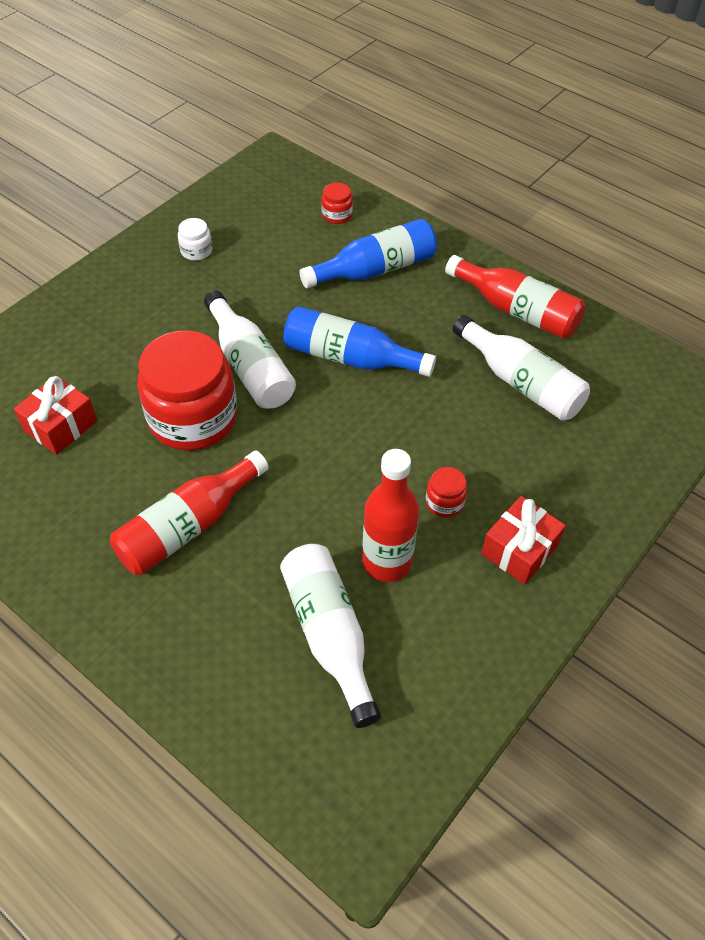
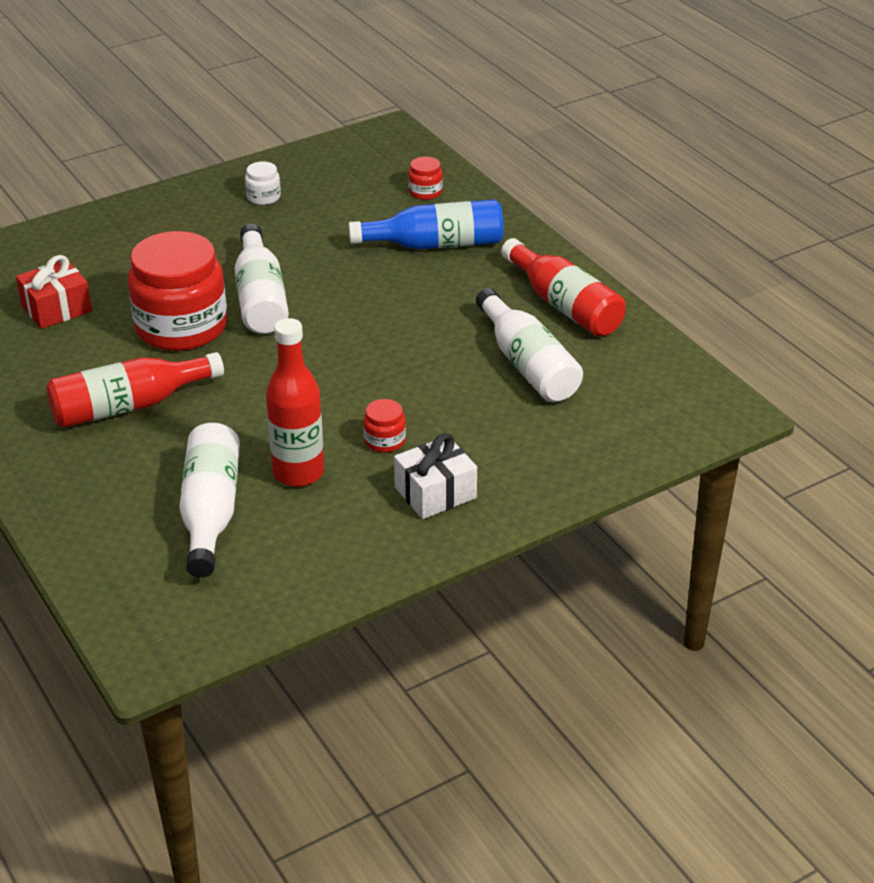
camera: 20 degrees right, 15 degrees down
(350, 358) = (364, 311): blue bottle -> none
(519, 550) = (435, 493): red gift -> white gift

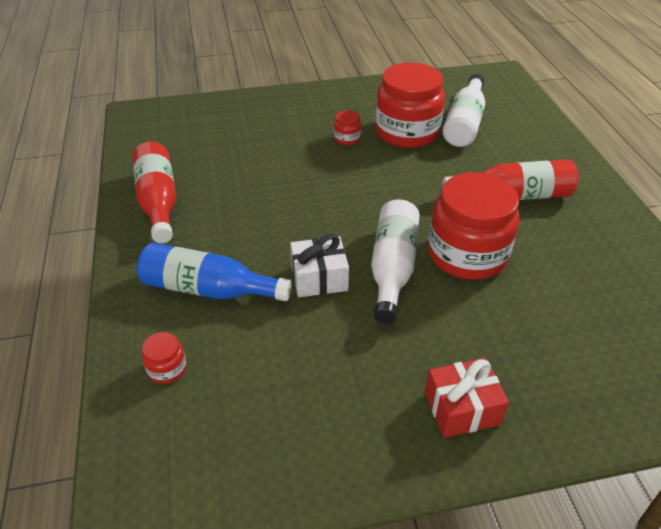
camera: 160 degrees left, 5 degrees up
(56, 308) = (582, 302): red gift -> red gift (462, 408)
(263, 197) = (346, 415): white jar -> none
(298, 473) = (407, 132): red bottle -> red jar
(435, 493) = (333, 108): white gift -> white gift (319, 278)
(527, 364) = (224, 164): white bottle -> none

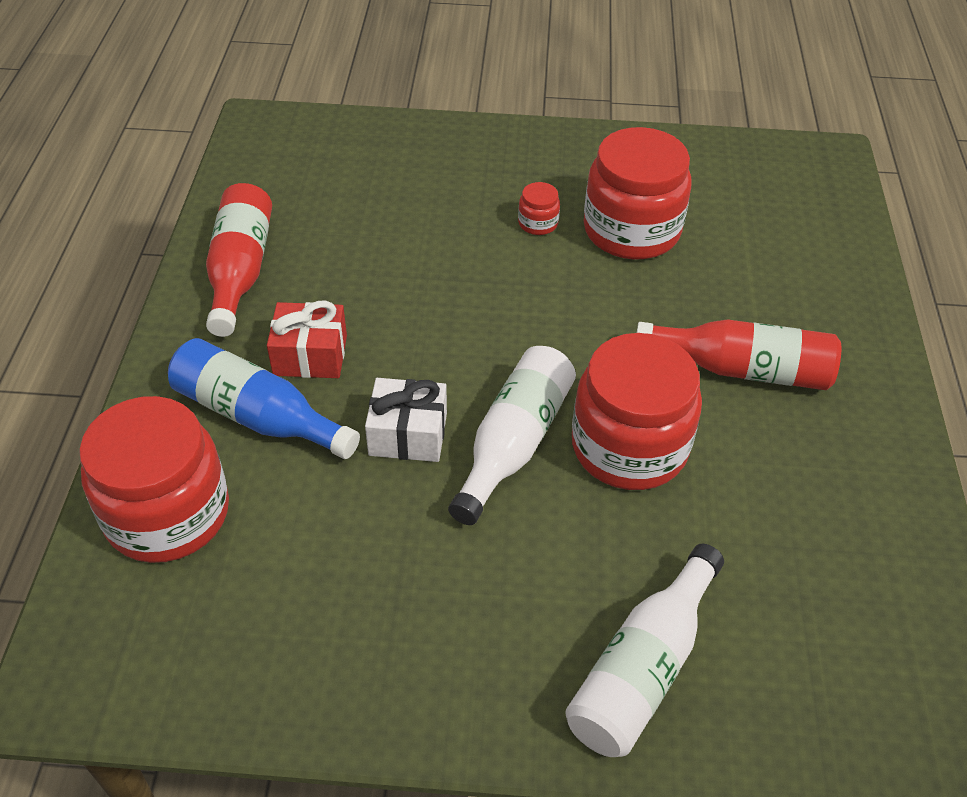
camera: 15 degrees right, 5 degrees up
(167, 368) = (167, 513): red jar -> red jar, size x2.42
(462, 408) = (517, 666): red gift -> red gift (310, 355)
(464, 123) = (727, 232): white bottle -> white bottle (643, 668)

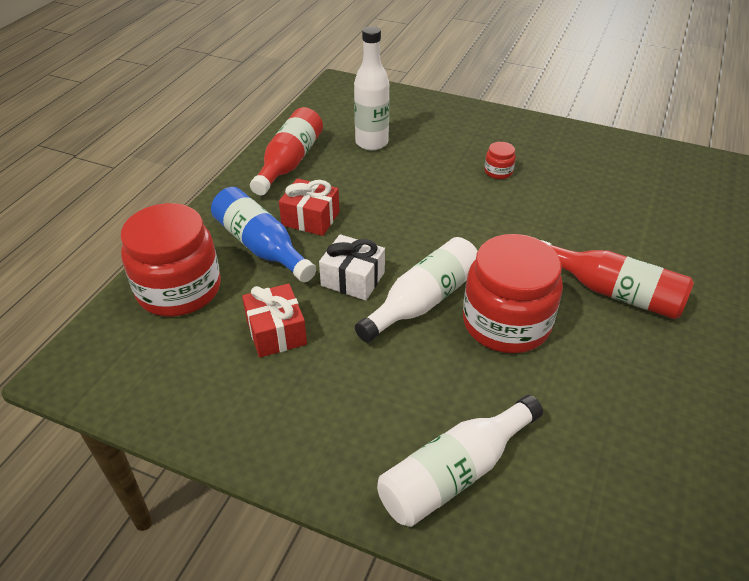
camera: 20 degrees right, 5 degrees down
(336, 541) = (276, 332): none -> red gift
(347, 213) = (371, 143): none -> white bottle
(631, 230) = (564, 188): red jar -> none

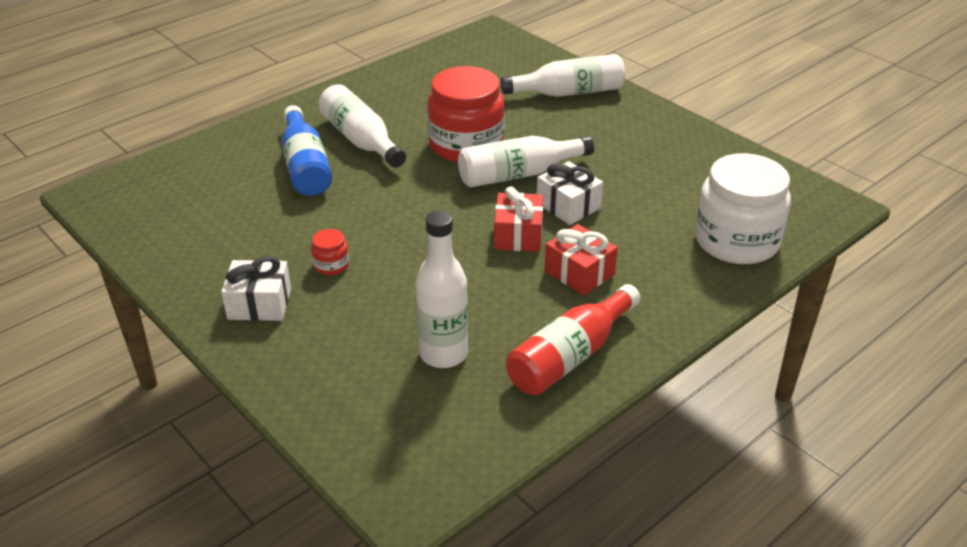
camera: 155 degrees left, 5 degrees down
(179, 289) = (736, 241): red jar -> white jar
(261, 246) = (644, 258): blue bottle -> blue bottle (305, 166)
(276, 332) = (654, 186): red gift -> red gift (518, 235)
(514, 137) = (259, 304): none -> white gift
(613, 292) = (361, 140): red bottle -> white bottle

